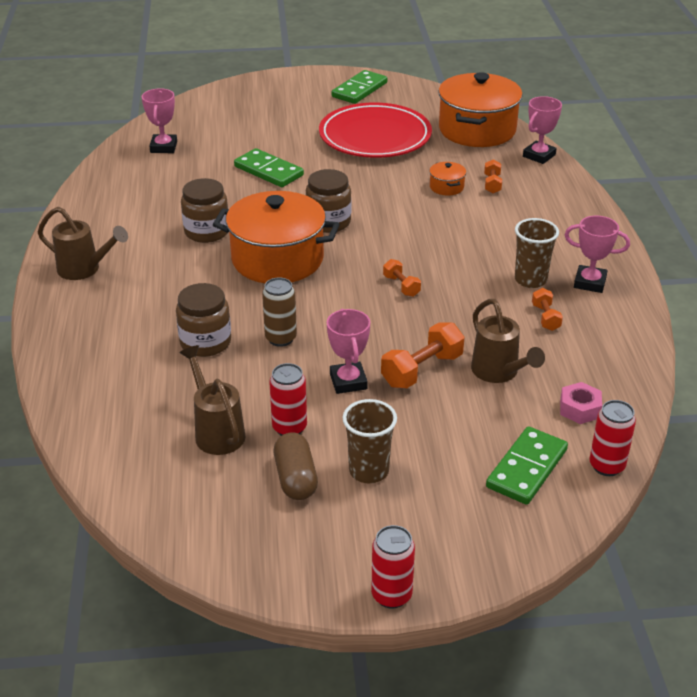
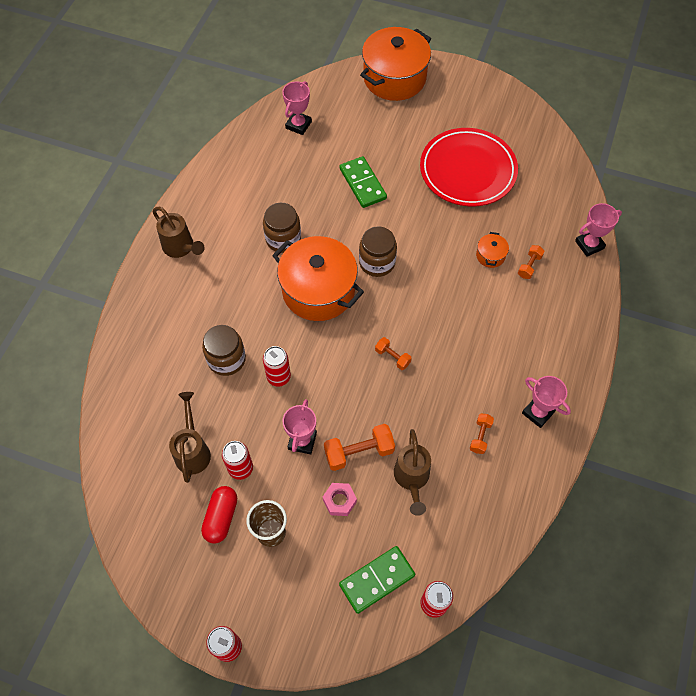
camera: 25 degrees right, 25 degrees up
(280, 338) = (278, 377): brown can -> red can
(296, 478) = (221, 517): brown capsule -> red capsule
(359, 90) = (488, 104): green domino -> none
(401, 286) = (392, 357): orange dumbbell -> orange dumbbell turned 45 degrees counterclockwise
(477, 130) = (556, 192): orange pot -> orange pot (394, 78)
(530, 280) = (493, 390): brown cup -> none
(579, 409) = (448, 541): pink nut -> pink nut (339, 501)

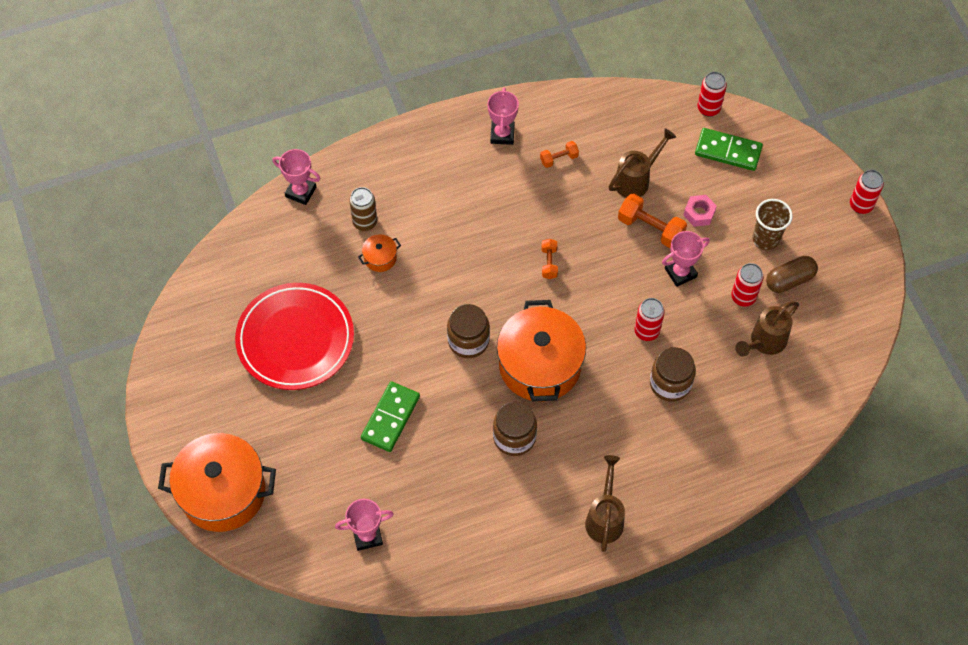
camera: 130 degrees left, 0 degrees up
(221, 517) = (789, 280): red capsule -> brown capsule
(529, 266) = (365, 222): orange dumbbell -> brown can

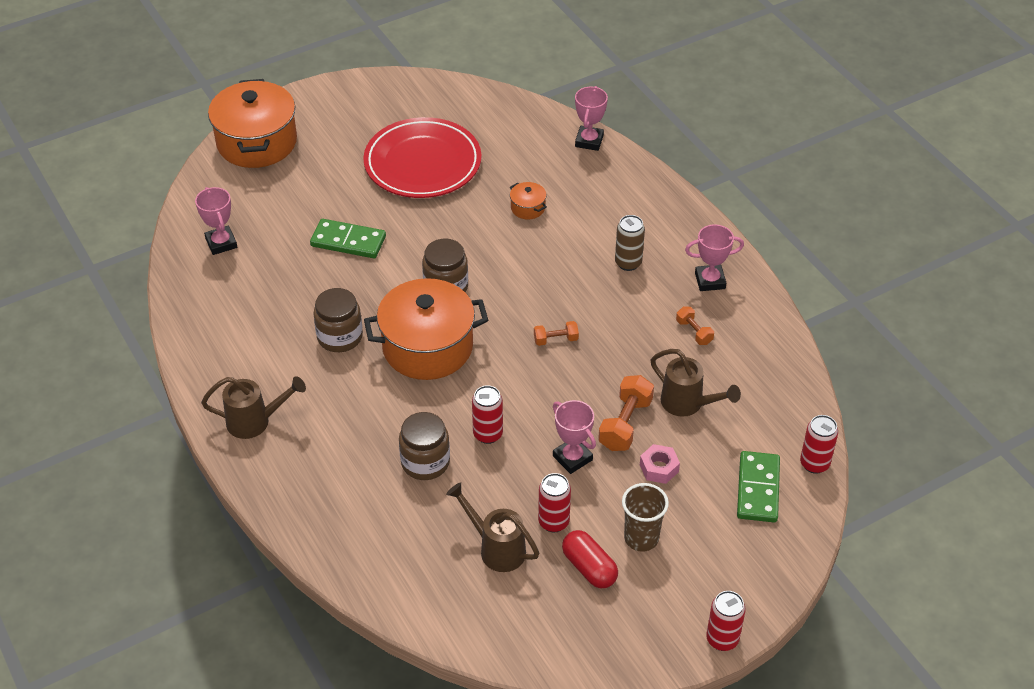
camera: 80 degrees right, 15 degrees down
(365, 222) = (566, 191): brown can -> brown can (628, 263)
(789, 280) = (589, 567): brown capsule -> red capsule

